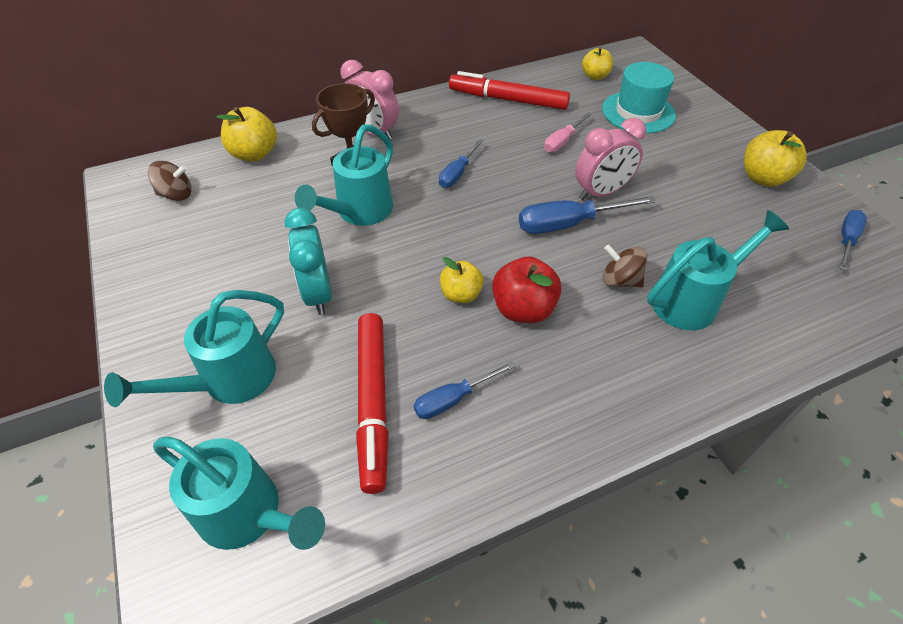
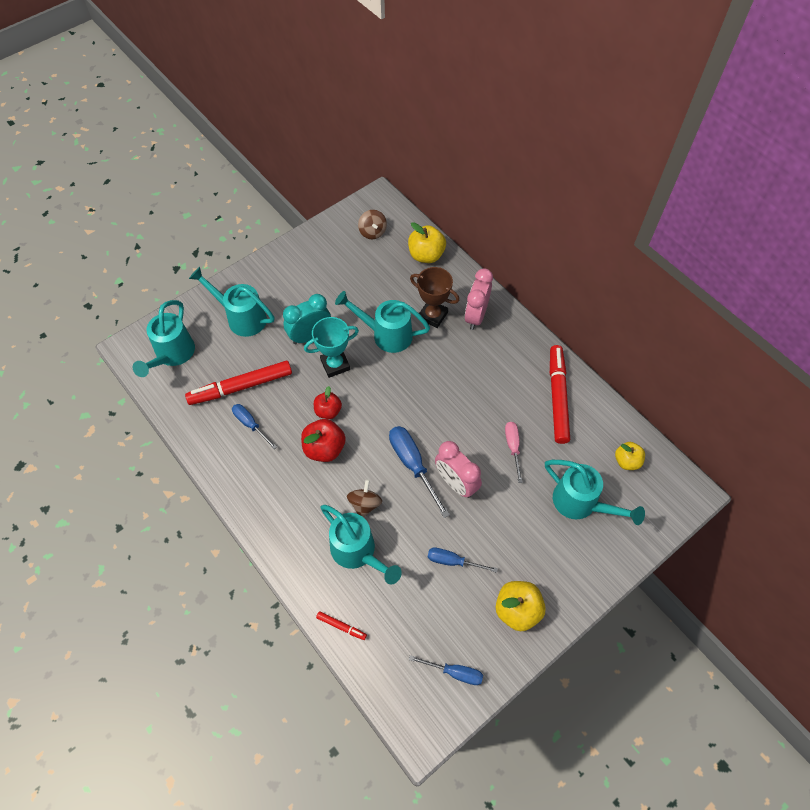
camera: 75 degrees right, 10 degrees up
(384, 273) = (335, 365): none -> turquoise trophy
(457, 173) = (446, 382): blue screwdriver -> blue screwdriver (453, 561)
(461, 294) = (328, 411): yellow apple -> red apple
(562, 141) = (513, 447): pink screwdriver -> pink screwdriver turned 60 degrees clockwise
(638, 112) = (580, 503): turquoise hat -> turquoise watering can
(803, 336) = (341, 626): none -> red marker

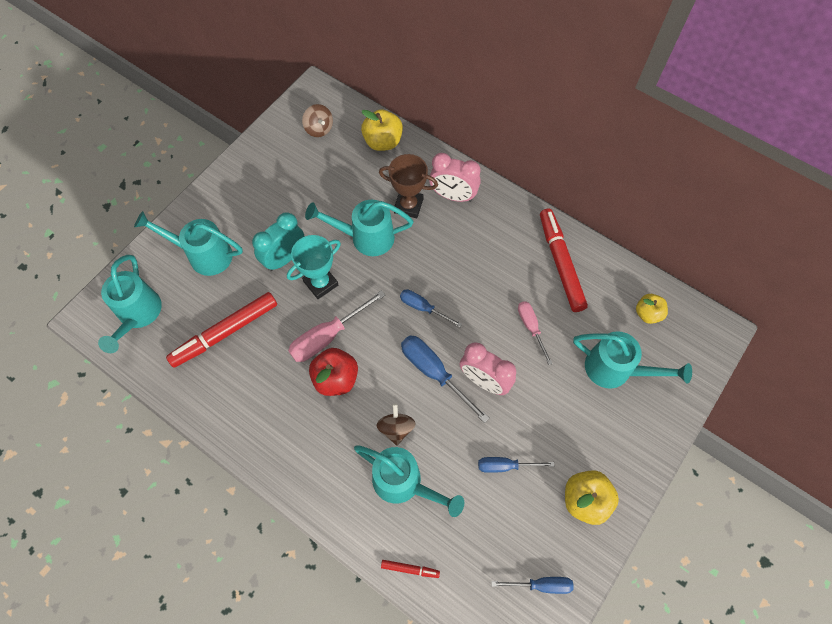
camera: 15 degrees left, 5 degrees up
(250, 424) = (248, 372): blue screwdriver -> blue screwdriver (423, 308)
(328, 411) = (328, 336): red apple -> pink screwdriver
(476, 316) = (453, 196): pink clock -> pink clock turned 75 degrees counterclockwise

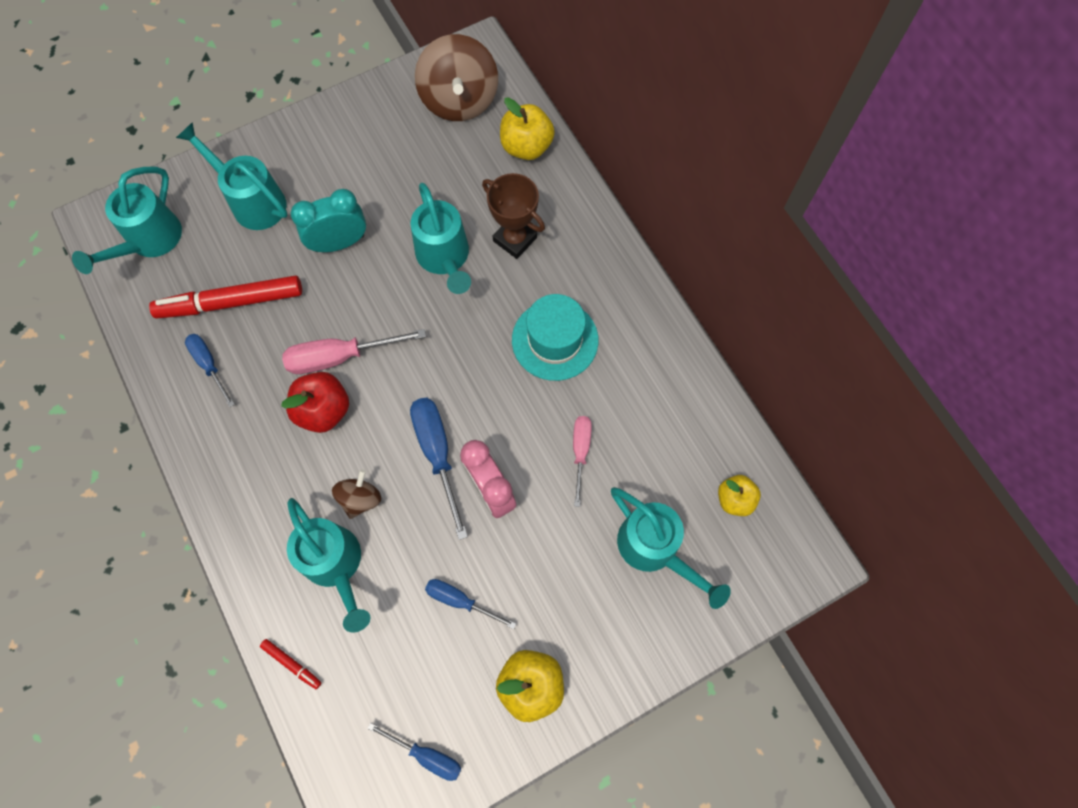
camera: 25 degrees right, 5 degrees up
(319, 129) = (459, 100): brown spinning top -> brown spinning top, size x1.95
(321, 283) = (364, 291): turquoise trophy -> none
(366, 237) = (444, 257): turquoise watering can -> turquoise watering can turned 135 degrees counterclockwise
(423, 308) = (465, 371): blue screwdriver -> blue screwdriver (209, 365)
(453, 196) = (575, 249): pink clock -> none
(472, 261) = (555, 340): none -> turquoise hat
(560, 263) = (661, 388): red marker -> none

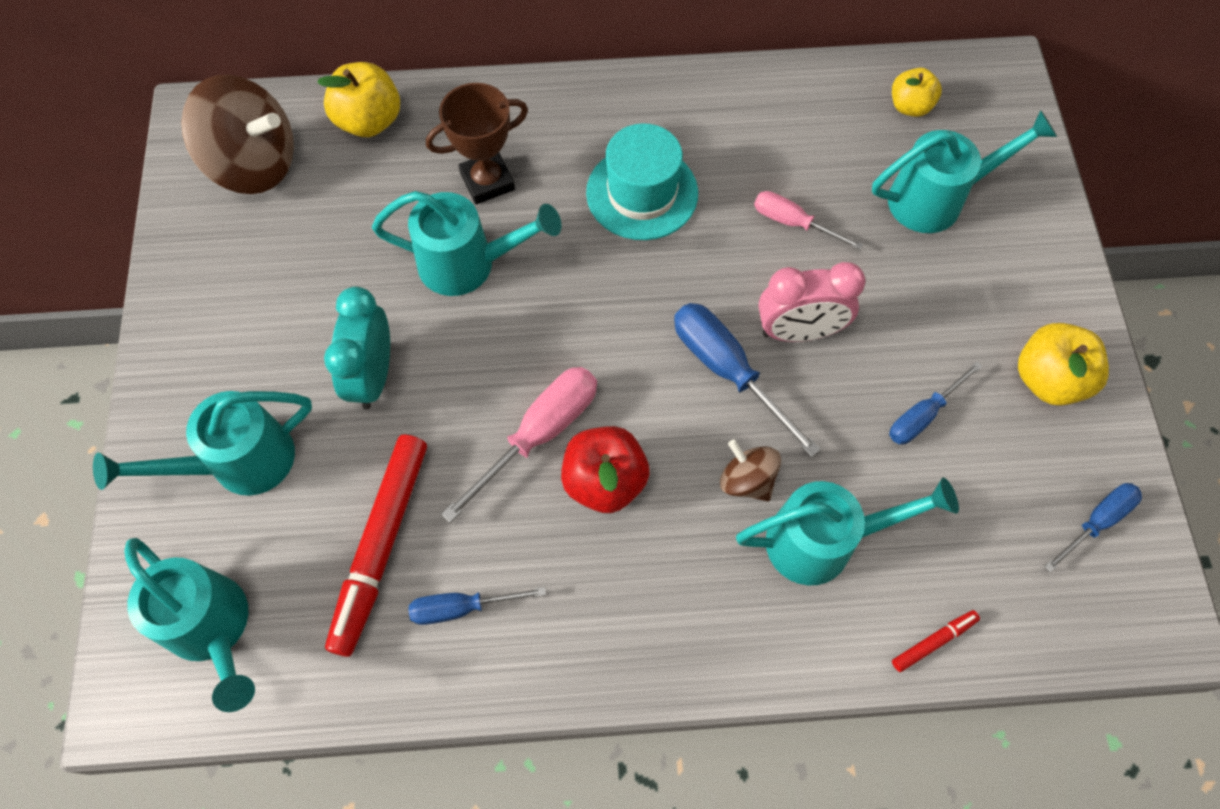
camera: 65 degrees left, 5 degrees down
(340, 357) = (539, 434): pink screwdriver -> pink screwdriver turned 150 degrees counterclockwise
(437, 454) = (727, 370): blue screwdriver -> blue screwdriver turned 45 degrees clockwise

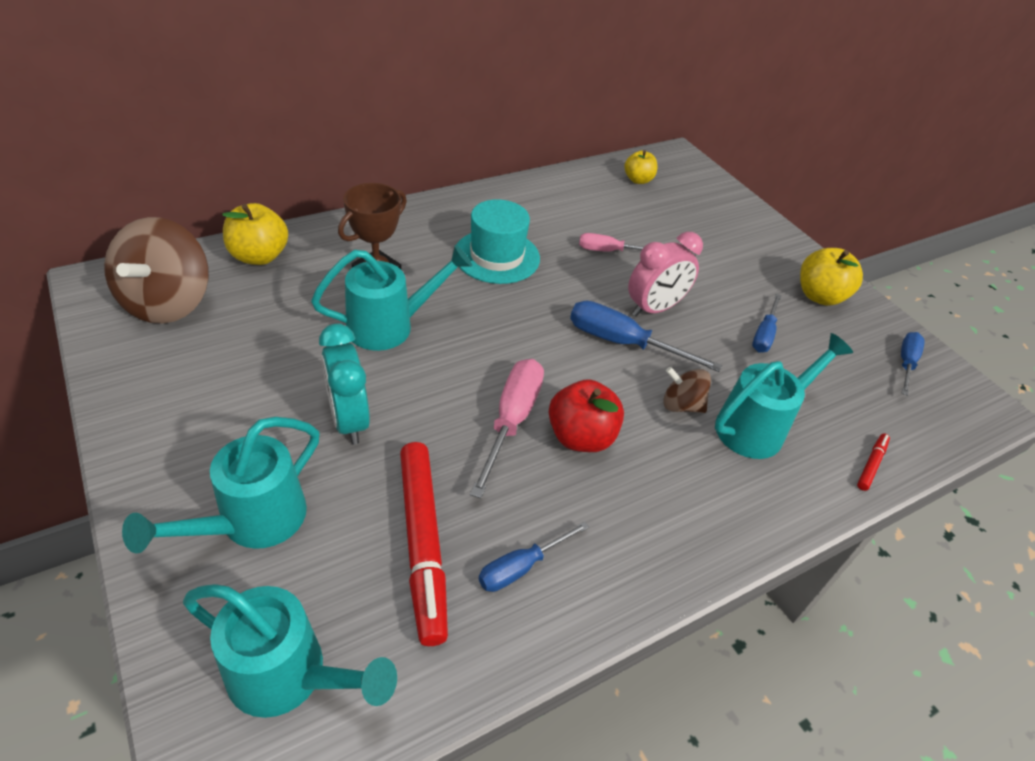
camera: 30 degrees left, 20 degrees down
(254, 164) = (168, 302): brown spinning top -> brown spinning top turned 105 degrees clockwise
(935, 199) = (686, 221): turquoise watering can -> none

